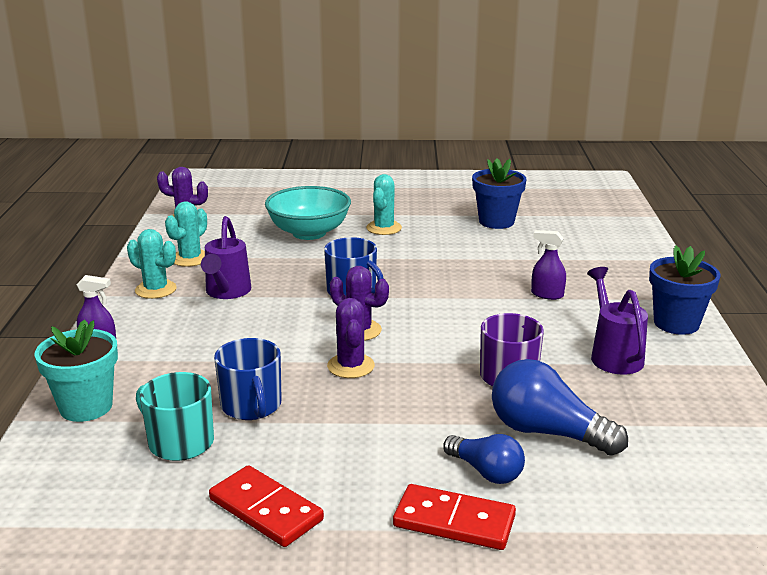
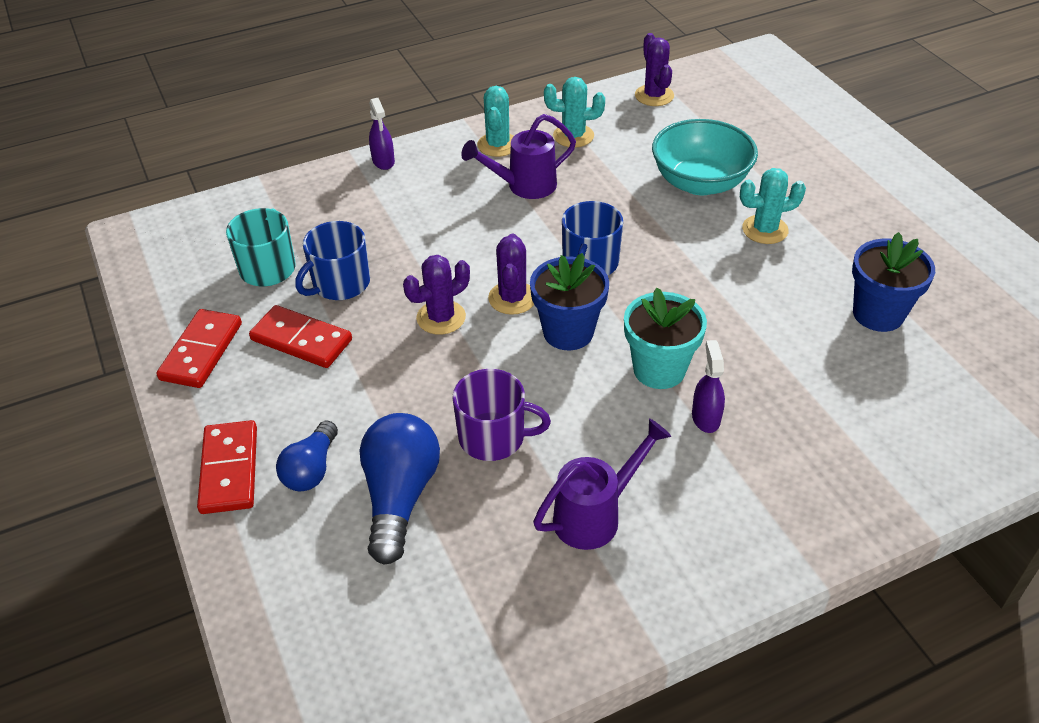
camera: 65 degrees right, 20 degrees up
(86, 407) = (291, 199): turquoise flower pot -> turquoise flower pot (659, 369)
(309, 443) = (301, 340): none -> red domino
(676, 323) = (722, 562): blue flower pot -> blue flower pot (568, 332)

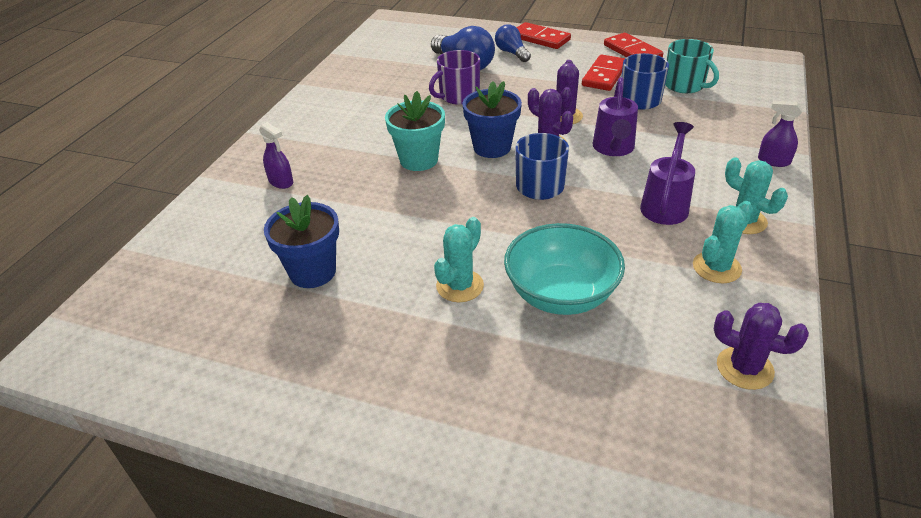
camera: 135 degrees right, 5 degrees down
(301, 340) = (604, 75): red domino -> red domino turned 45 degrees counterclockwise
(596, 515) = (376, 100): purple watering can -> purple watering can (613, 149)
(705, 417) = (367, 155): purple spray bottle -> purple spray bottle (281, 182)

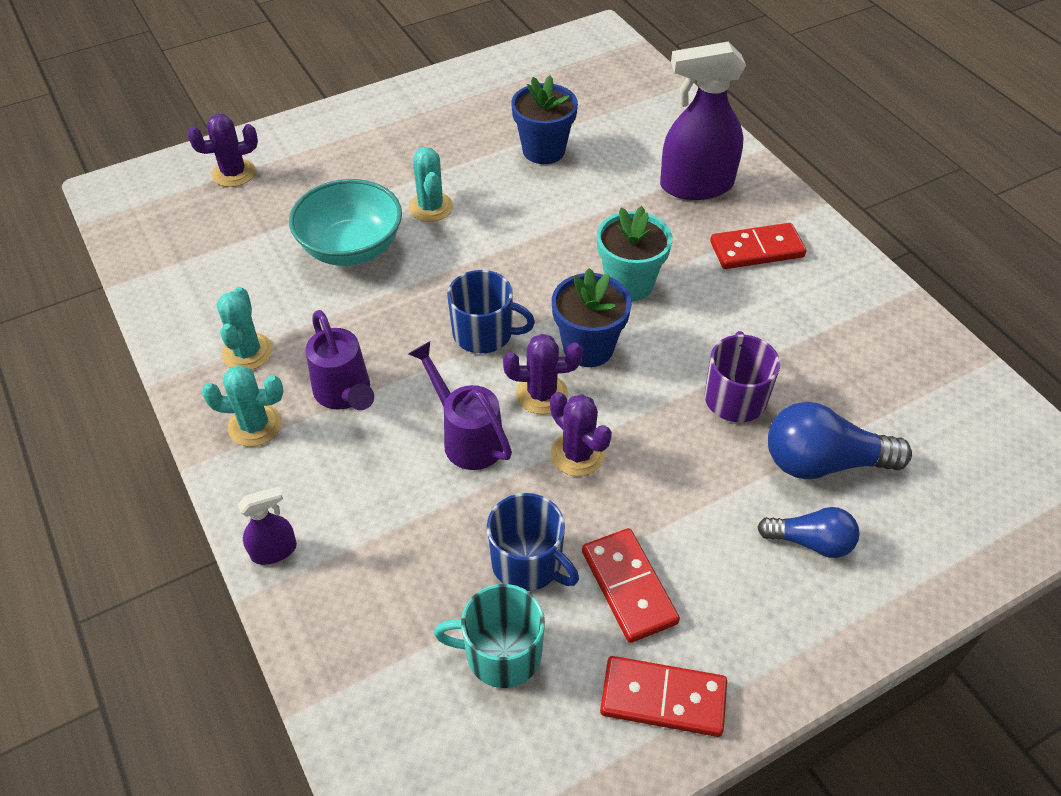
camera: 130 degrees right, 10 degrees up
(281, 182) = (696, 186): purple spray bottle -> purple spray bottle, size x2.15
(540, 38) = (832, 620): red domino -> red domino (757, 250)
(744, 368) = (175, 280): purple cactus -> purple cactus (233, 173)

